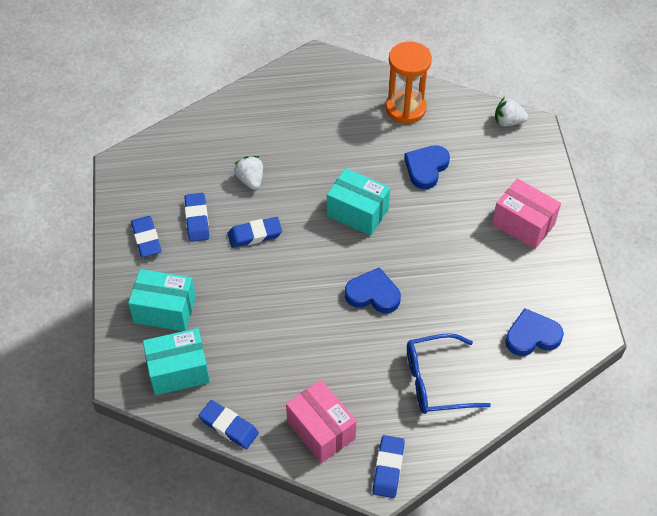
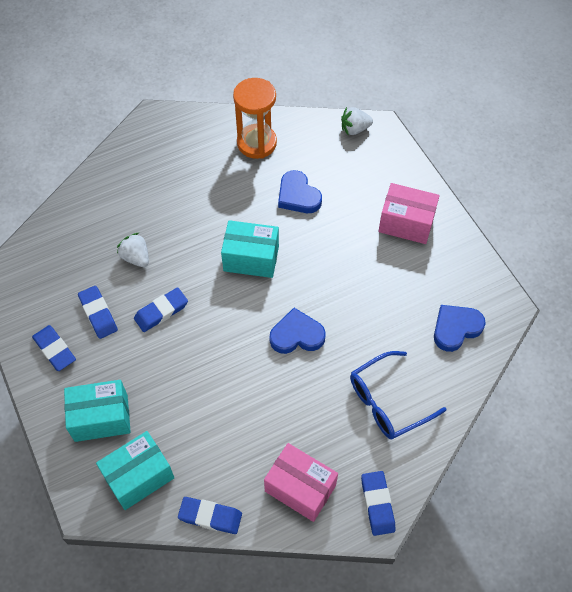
camera: 20 degrees left, 5 degrees up
(426, 168) = (298, 196): blue heart -> blue heart turned 45 degrees counterclockwise

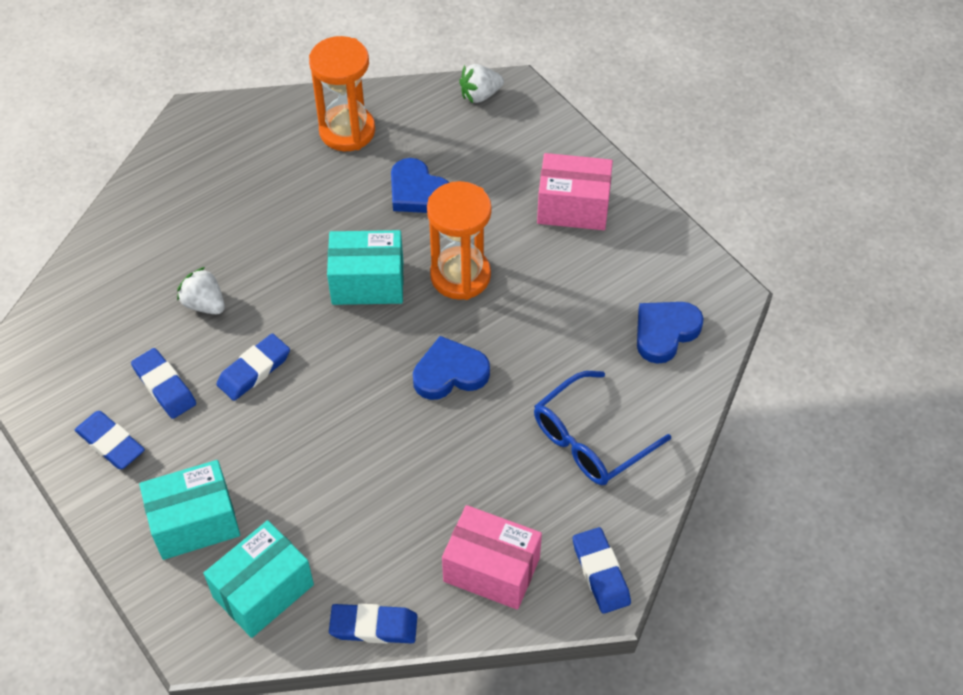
camera: 10 degrees left, 5 degrees down
(317, 263) = (460, 276): none -> orange hourglass

